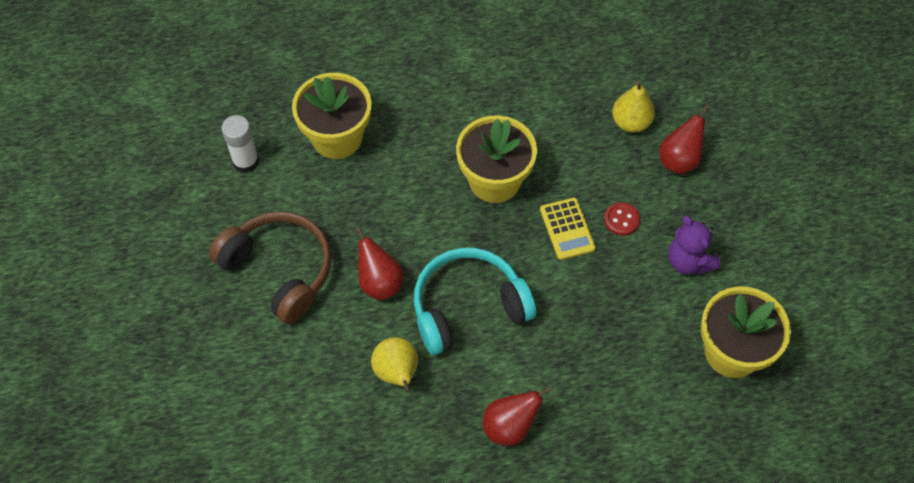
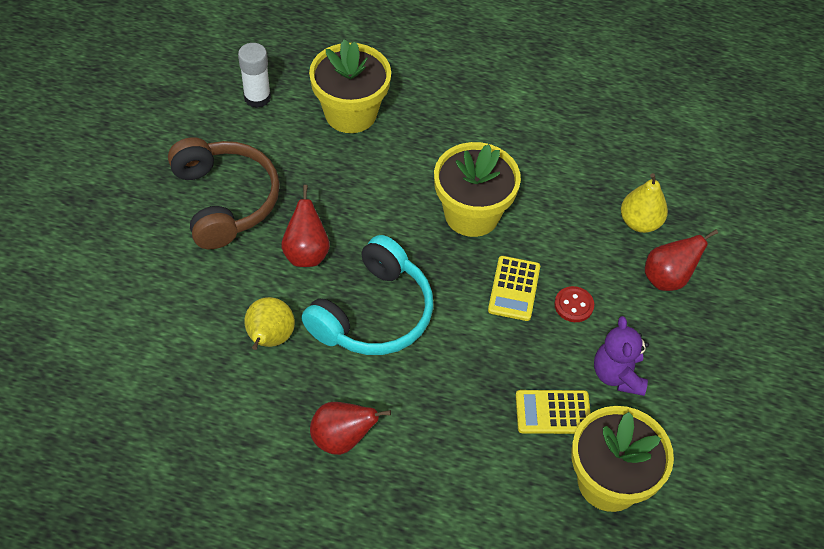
camera: 25 degrees right, 5 degrees down
(468, 307) = (373, 313): turquoise headphones -> turquoise headphones turned 120 degrees clockwise
(658, 318) = (553, 412): none -> yellow calculator

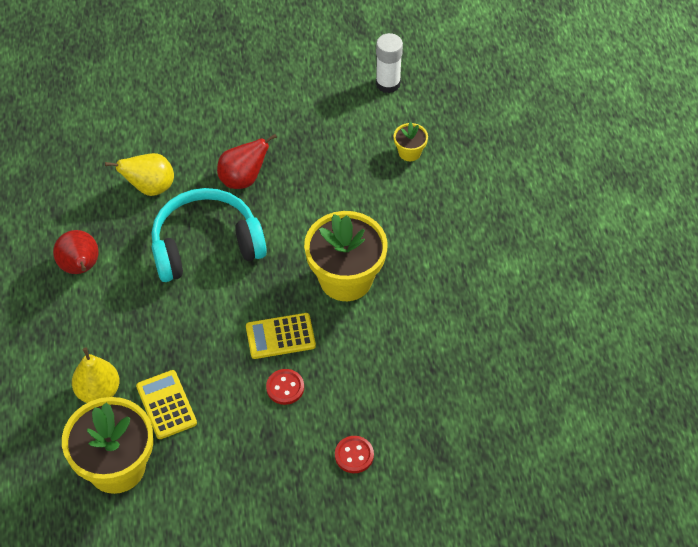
camera: 70 degrees right, 0 degrees up
(225, 200) = (268, 107): brown headphones -> none
(350, 113) = (409, 152): yellow flower pot -> yellow flower pot, size x0.45
(373, 313) = (206, 245): turquoise headphones -> turquoise headphones turned 150 degrees clockwise
(617, 375) = (226, 443): purple teddy bear -> none
(639, 222) = (409, 414): yellow pear -> yellow pear (98, 391)
(667, 278) = (354, 455): red pear -> red button

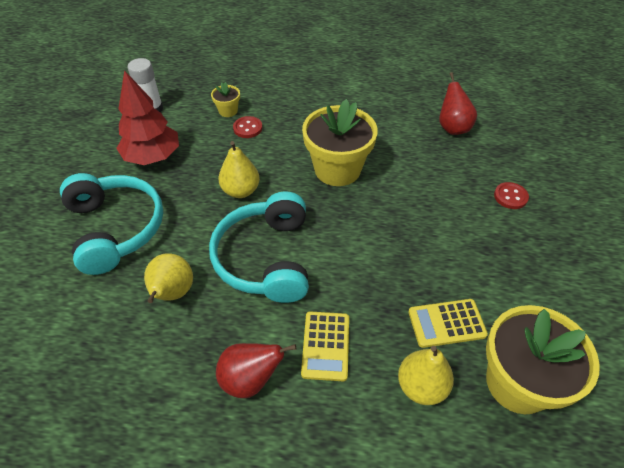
camera: 75 degrees left, 5 degrees down
(210, 120) = (115, 229): none -> turquoise headphones
(243, 179) = (201, 216): red pear -> red pear (452, 128)
(280, 336) = (385, 221): yellow calculator -> yellow calculator (325, 346)
(285, 387) = (439, 228): red button -> red button (248, 128)
(287, 201) = (240, 191): none -> yellow pear
(312, 112) = (153, 157): none -> red tree

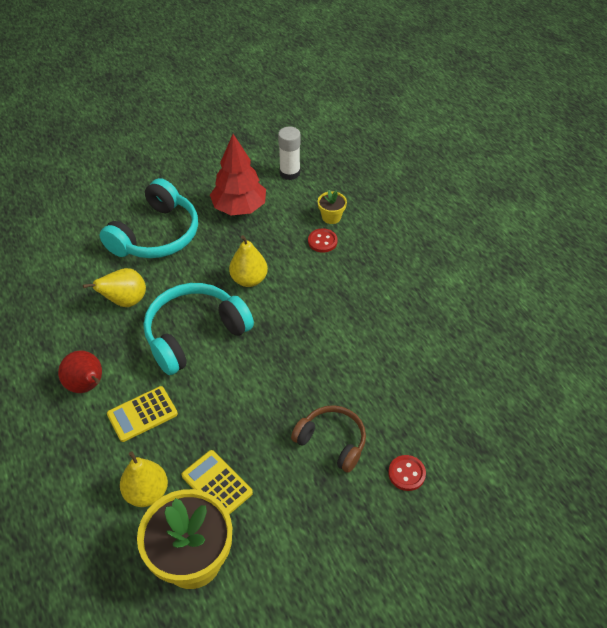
camera: 55 degrees right, 0 degrees up
(337, 169) = (327, 327): yellow flower pot -> none
(452, 128) = (465, 385): red pear -> none
(453, 223) = (332, 441): none -> brown headphones

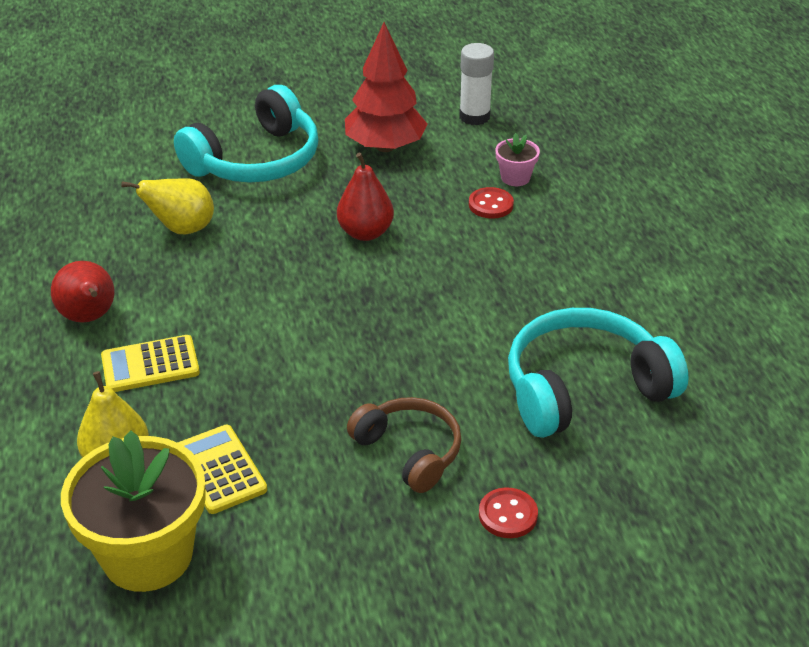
camera: 15 degrees right, 10 degrees down
(195, 334) = (262, 284): turquoise headphones -> turquoise headphones (584, 388)
(249, 279) = (365, 233): yellow pear -> red pear
(331, 217) = (515, 178): yellow flower pot -> pink flower pot

